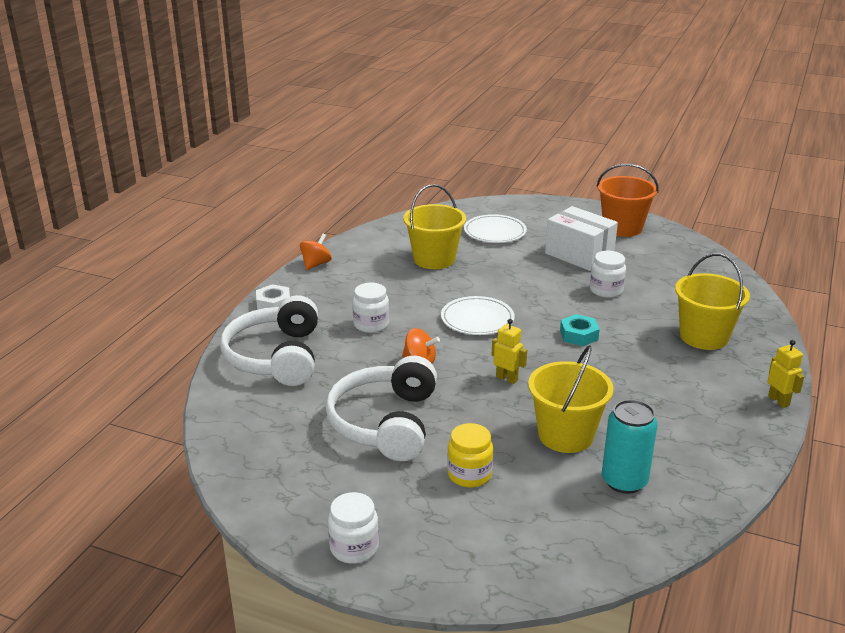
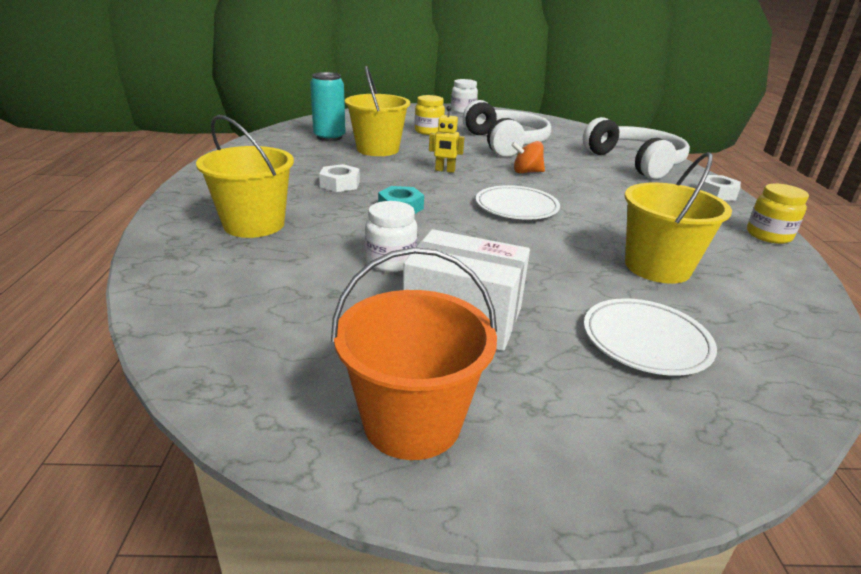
camera: 155 degrees right, 0 degrees up
(316, 264) = (768, 235): orange spinning top -> yellow jar
(371, 325) = (605, 190): white jar -> none
(626, 374) = (340, 184): none -> white nut
(779, 401) = (191, 183): yellow robot -> none

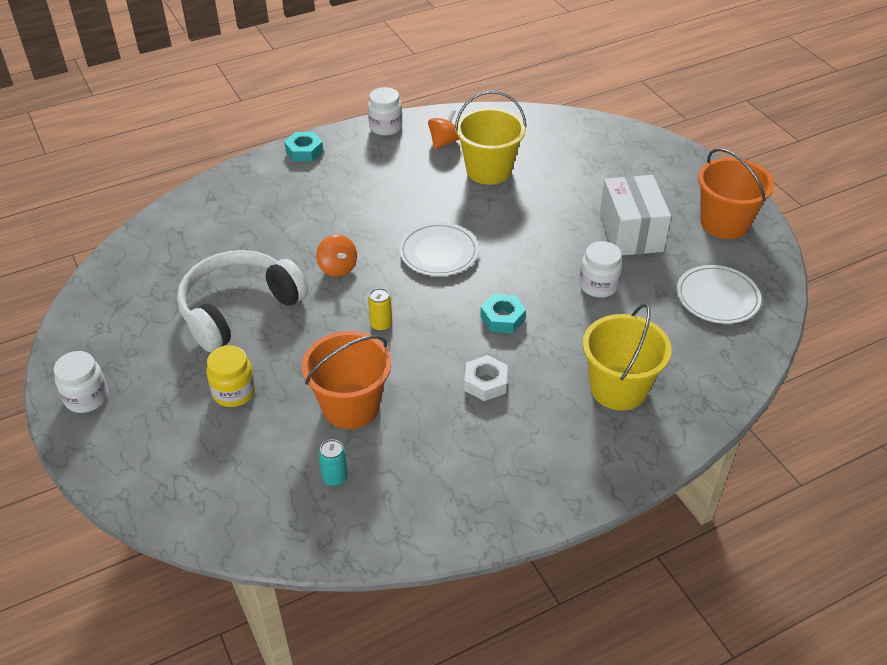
camera: 115 degrees left, 15 degrees up
(329, 137) = (335, 477): turquoise can -> turquoise can, size x0.53
(378, 149) = (351, 406): yellow bucket -> orange bucket
(445, 170) = (381, 325): yellow robot -> yellow can
(635, 162) = (243, 203): white headphones -> none
(646, 340) = (585, 167): white plate -> white plate (717, 297)
(717, 193) = (304, 151): white nut -> turquoise nut
(731, 258) = (444, 142): none -> orange spinning top
(768, 235) = (385, 127): yellow jar -> white jar

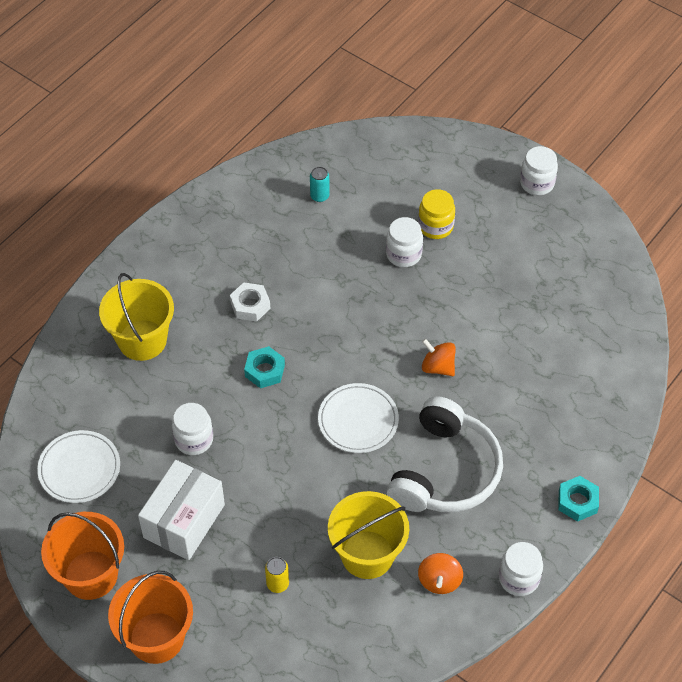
camera: 155 degrees right, 10 degrees up
(239, 309) = (489, 294): white headphones -> white headphones (445, 471)
(290, 376) = (403, 254): none -> white jar
(351, 406) = (342, 248): orange bucket -> orange bucket (157, 637)
(381, 325) = (363, 325): yellow can -> yellow can (277, 584)
(630, 233) = (184, 521): white box -> white box turned 60 degrees clockwise

